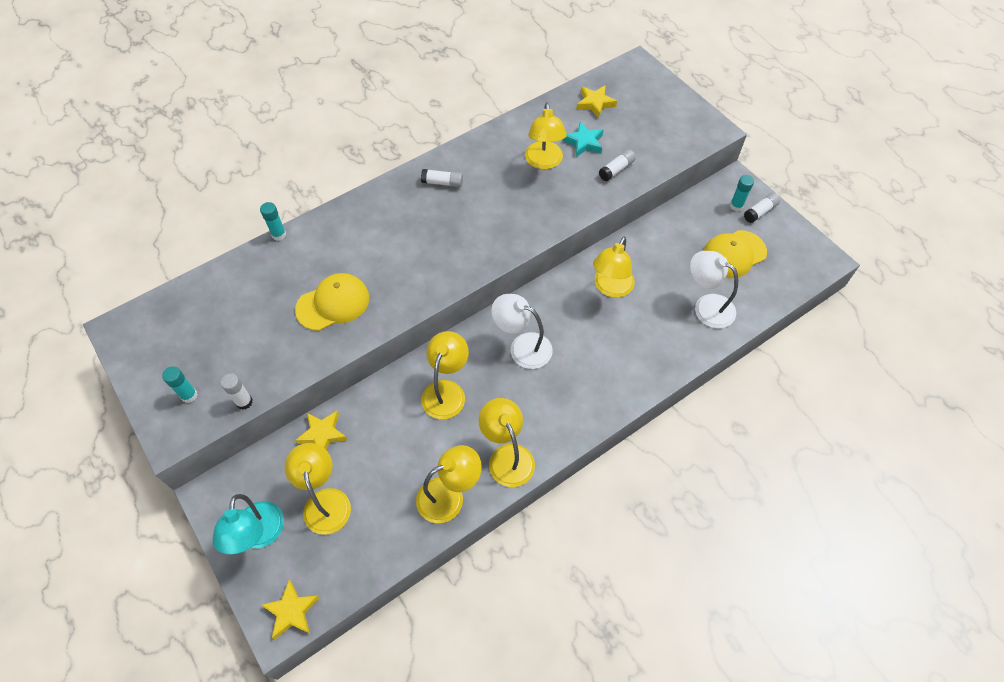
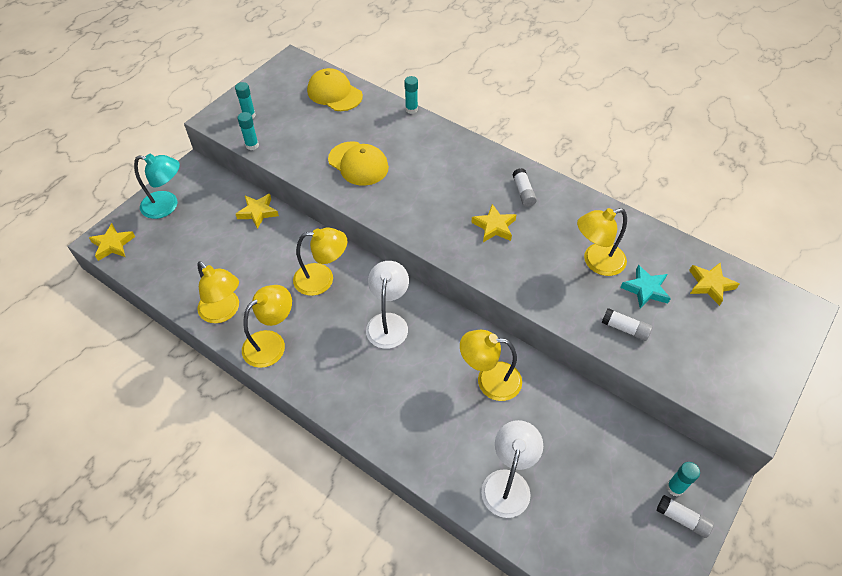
camera: 70 degrees right, 5 degrees down
(244, 402) = (252, 145): white glue stick -> turquoise glue stick
(259, 535) = (167, 206): turquoise lamp -> turquoise lamp turned 150 degrees counterclockwise
(325, 501) = (202, 233): yellow lamp -> none
(473, 217) = (494, 226): none -> yellow star
(733, 254) = (598, 499): yellow cap -> yellow cap (334, 93)

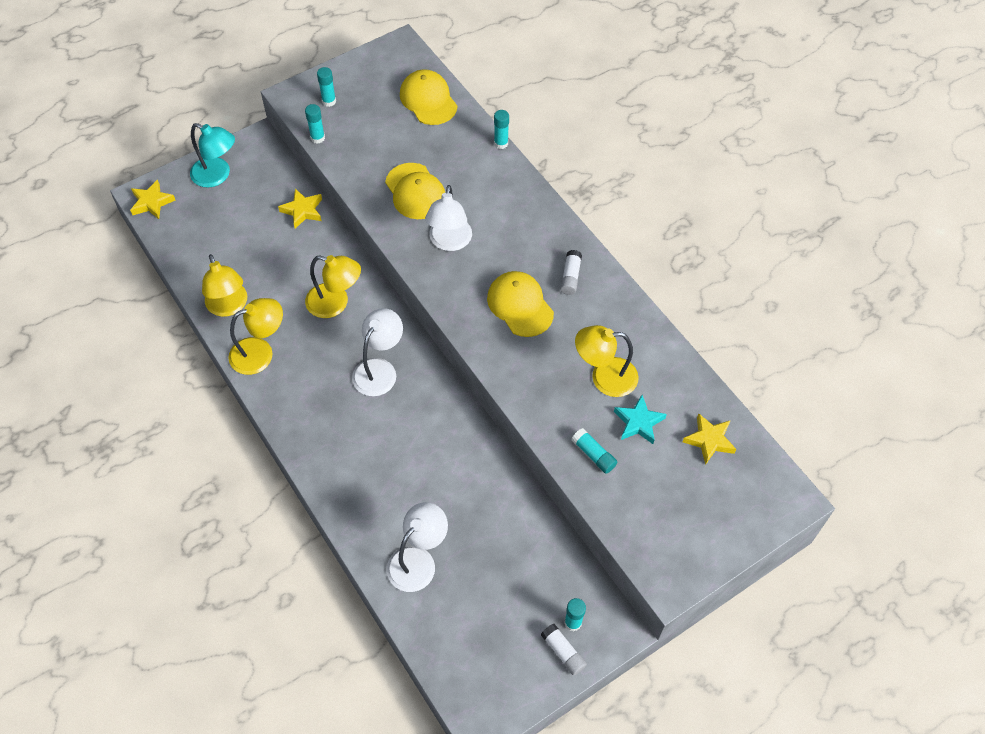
camera: 20 degrees right, 5 degrees up
(407, 194) = (449, 242): none -> white lamp
(489, 380) = (449, 460): yellow lamp -> none
(494, 226) = (520, 305): yellow star -> yellow cap
(625, 328) = (593, 454): white glue stick -> turquoise glue stick

